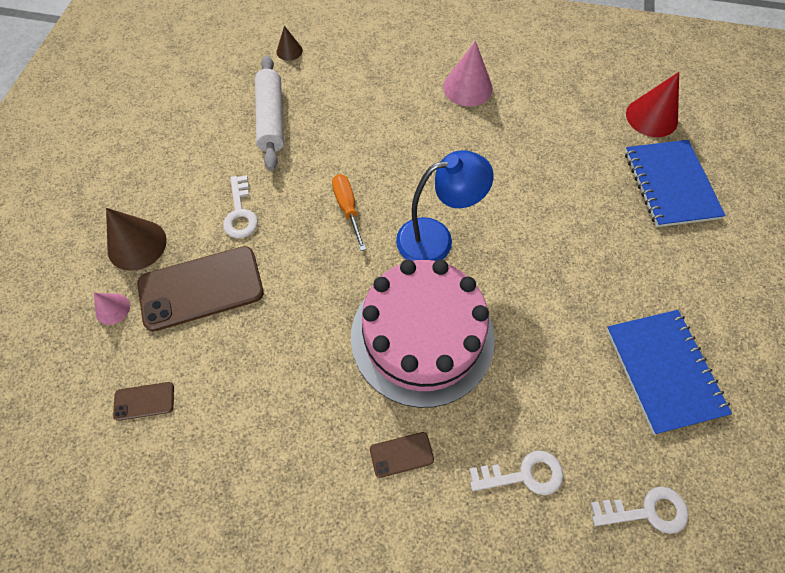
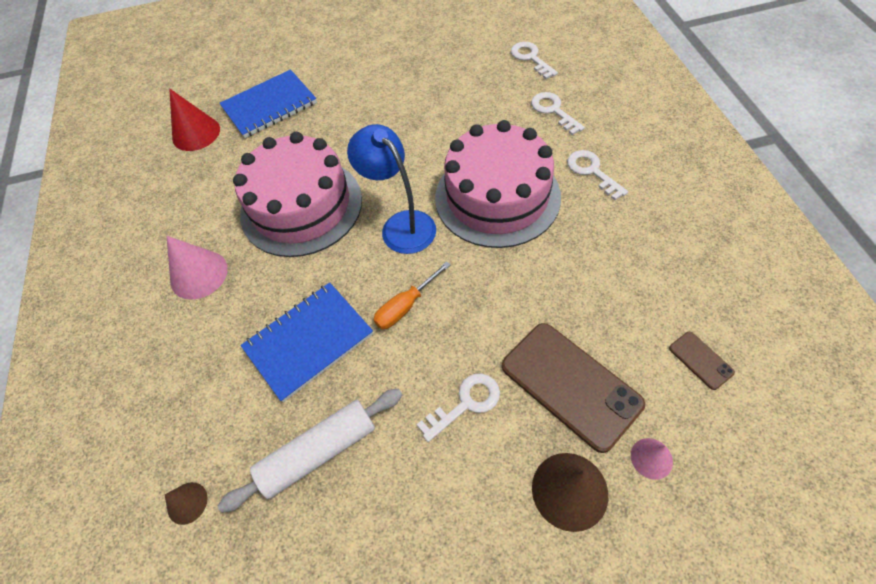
camera: 110 degrees left, 5 degrees down
(401, 454) = (592, 171): brown phone -> white key
(504, 171) = (301, 206): none -> pink cake
(663, 371) = (435, 73): blue notebook -> blue notebook (308, 341)

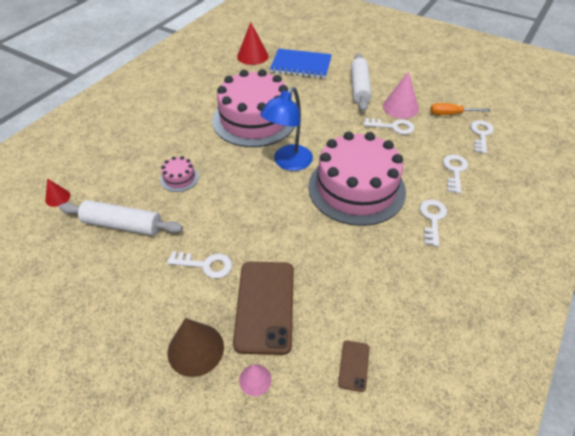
camera: 40 degrees right, 10 degrees down
(187, 503) = (57, 197): brown cone -> red cone
(199, 274) = (176, 115): pink cone -> pink cone (400, 107)
(308, 341) = (179, 178): blue notebook -> pink cake
(365, 88) = (359, 88): none -> white rolling pin
(401, 225) = (288, 163): blue lamp -> blue lamp turned 150 degrees counterclockwise
(405, 306) = (239, 200): orange screwdriver -> orange screwdriver (451, 114)
(449, 107) = (393, 127): none -> white key

